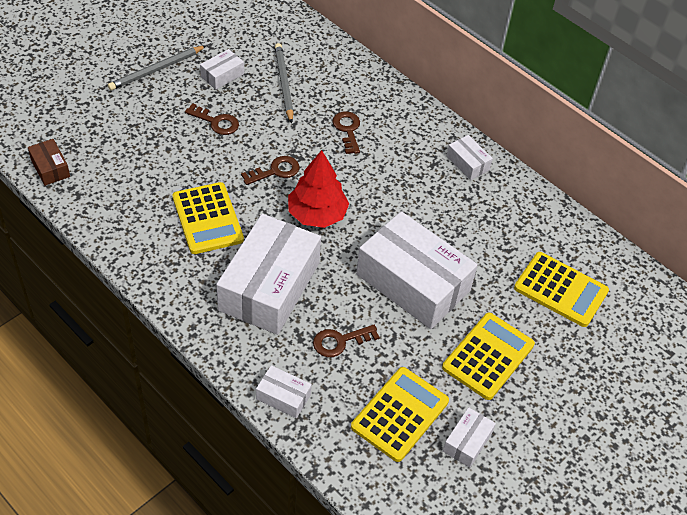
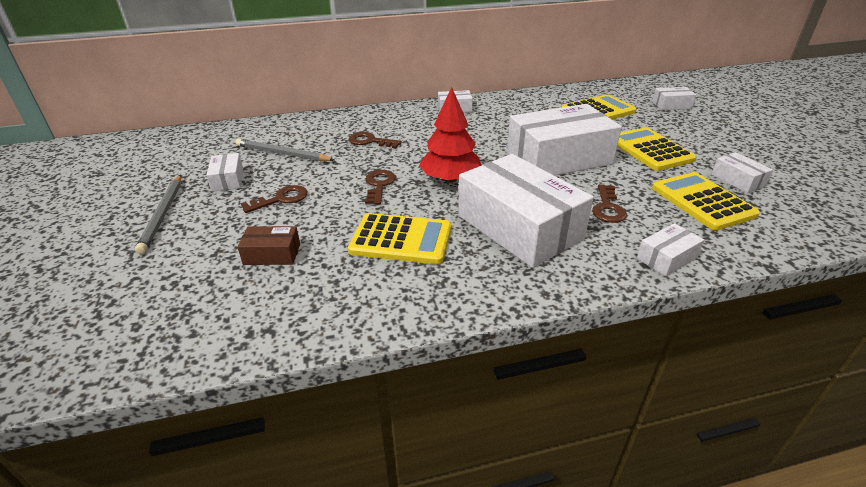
camera: 55 degrees left, 15 degrees down
(50, 168) = (195, 344): brown box -> brown box (272, 254)
(638, 360) = (671, 105): none -> white box

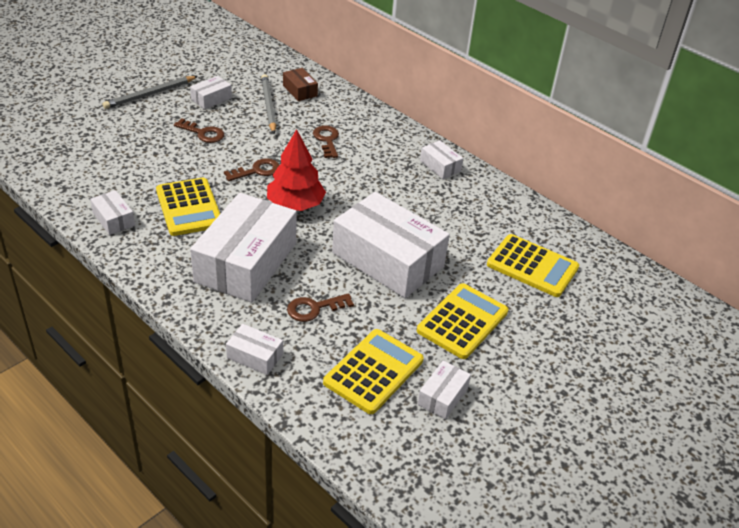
camera: 55 degrees right, 5 degrees up
(272, 254) = (136, 158): brown box -> brown box (300, 91)
(671, 105) = (612, 325): white box -> white box (113, 219)

